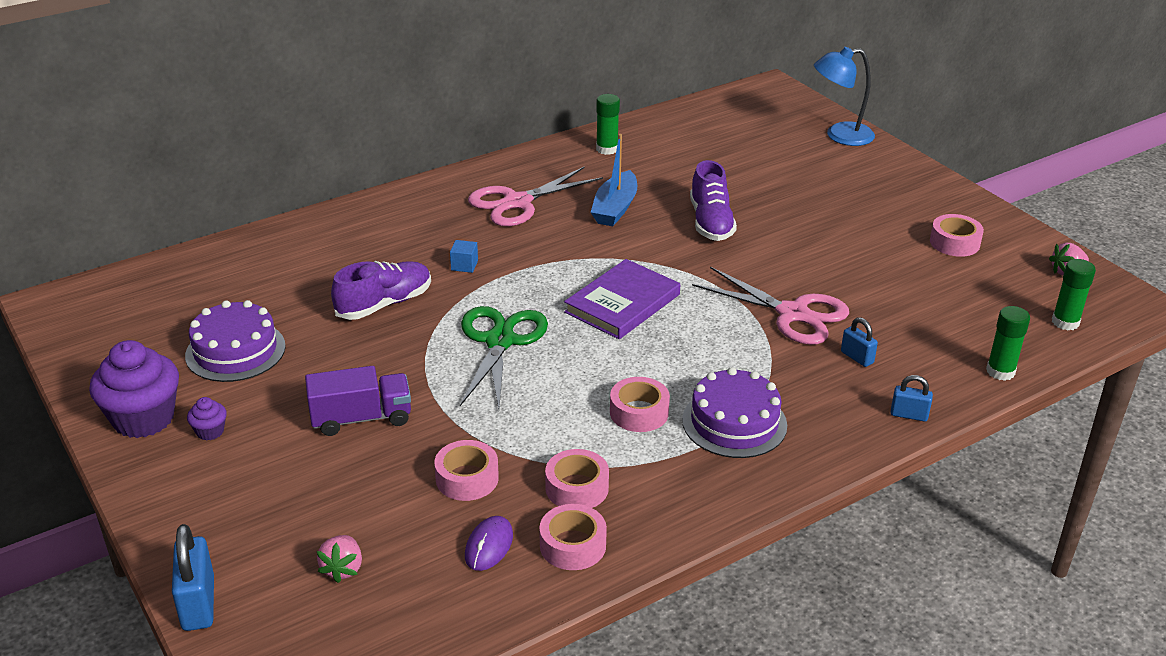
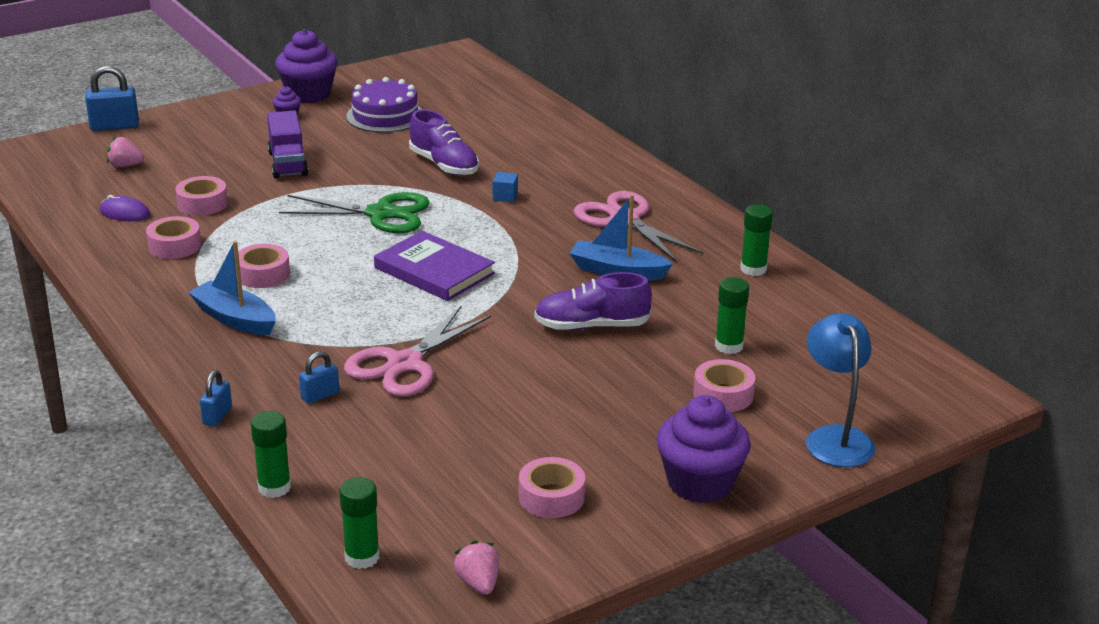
camera: 90 degrees right, 5 degrees down
(572, 545) = (110, 243): pink tape -> pink tape (723, 394)
(729, 166) = (729, 346): none -> green glue stick
(734, 422) = (235, 319): purple cake -> blue boat
(913, 186) = (700, 483): none -> purple cupcake

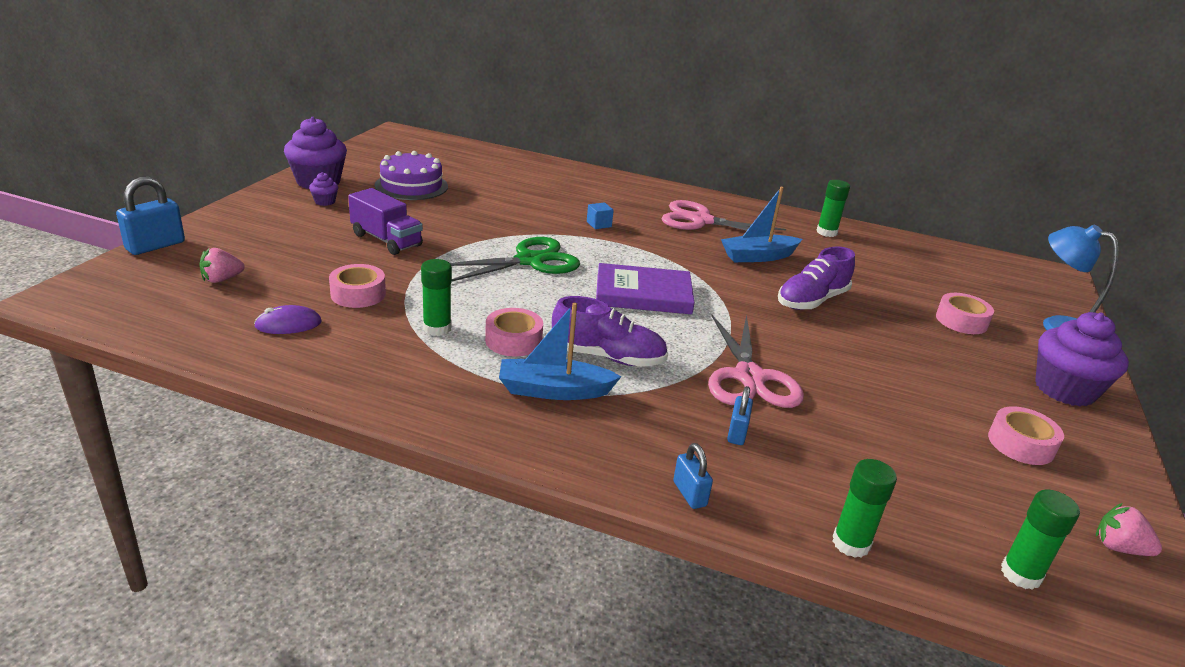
camera: 40 degrees left, 0 degrees up
(175, 246) = (389, 340): pink tape -> none
(444, 165) = (517, 212): purple shoe -> purple shoe (607, 357)
(729, 346) = (905, 287): green glue stick -> green glue stick (437, 328)

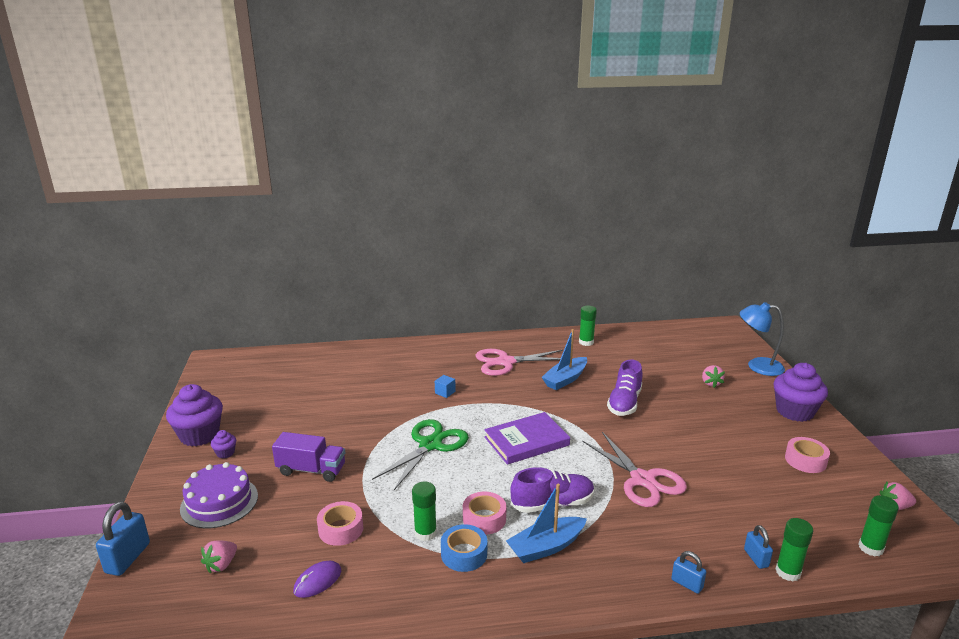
camera: 25 degrees left, 5 degrees down
(411, 186) = (278, 410): purple cake -> purple cake (219, 502)
(456, 360) = (464, 554): none -> blue tape
(737, 433) = (672, 526): blue padlock -> blue padlock (756, 558)
(961, 321) = (710, 383): pink tape -> pink strawberry

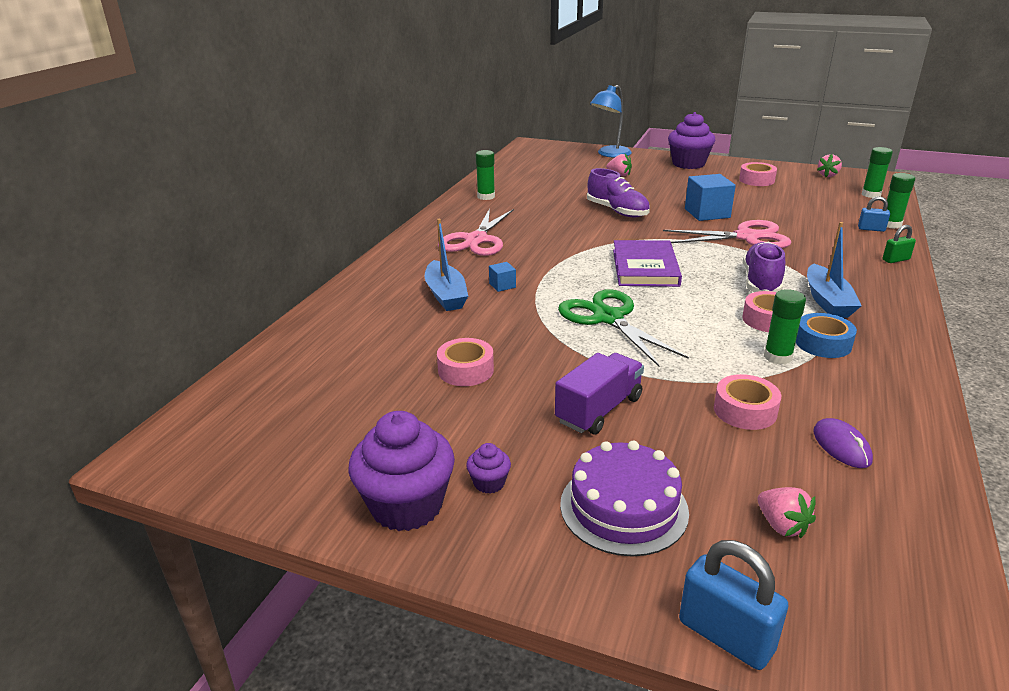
camera: 60 degrees left, 5 degrees up
(329, 412) = (466, 370): none -> pink tape
(565, 379) = (547, 223): blue boat -> blue boat (446, 295)
(675, 448) = (707, 213): none -> blue cube
(687, 584) = (896, 260): blue padlock -> green padlock

